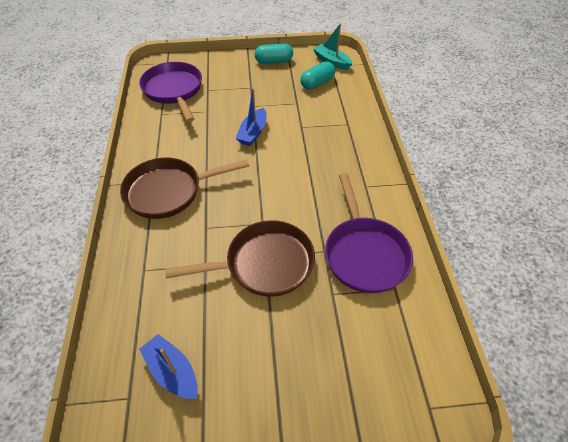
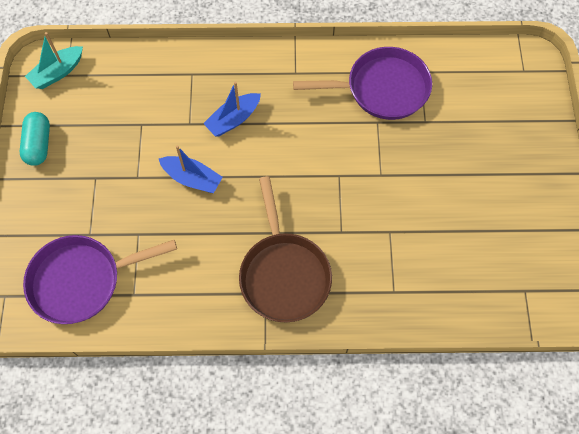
camera: 85 degrees left, 15 degrees up
(172, 371) = (501, 256): blue boat -> blue boat (233, 119)
(264, 264) = (390, 176): brown pan -> none
(317, 83) = (103, 96): turquoise capsule -> none

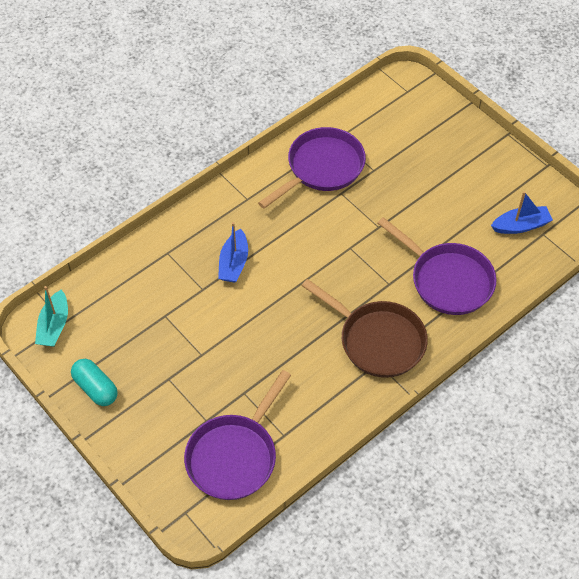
camera: 40 degrees left, 10 degrees down
(192, 178) = (245, 325): blue boat -> blue boat (521, 226)
(395, 267) = (447, 280): none -> purple pan

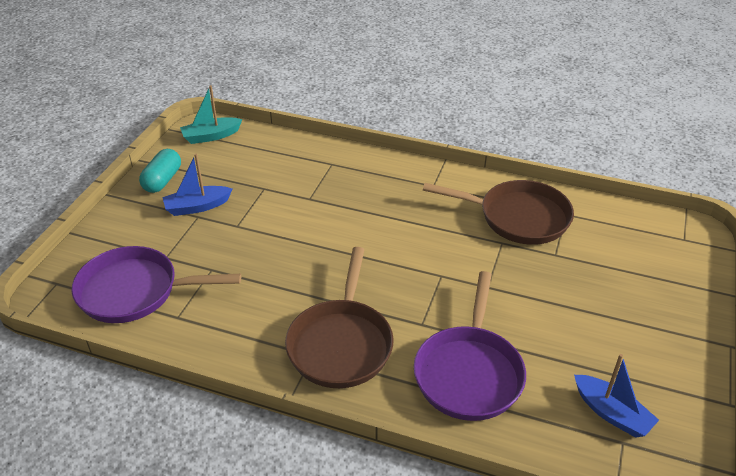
camera: 60 degrees right, 15 degrees down
(234, 263) = (353, 205): blue boat -> blue boat (197, 207)
(322, 168) = (518, 217): purple pan -> brown pan

